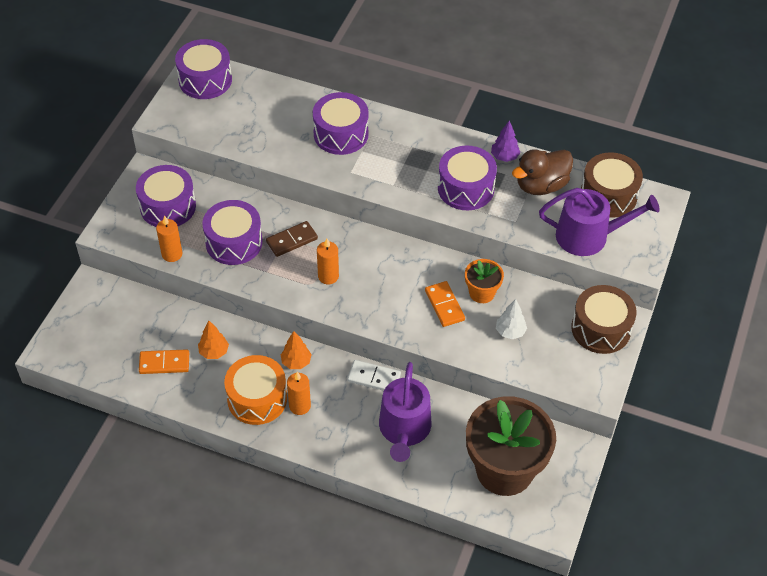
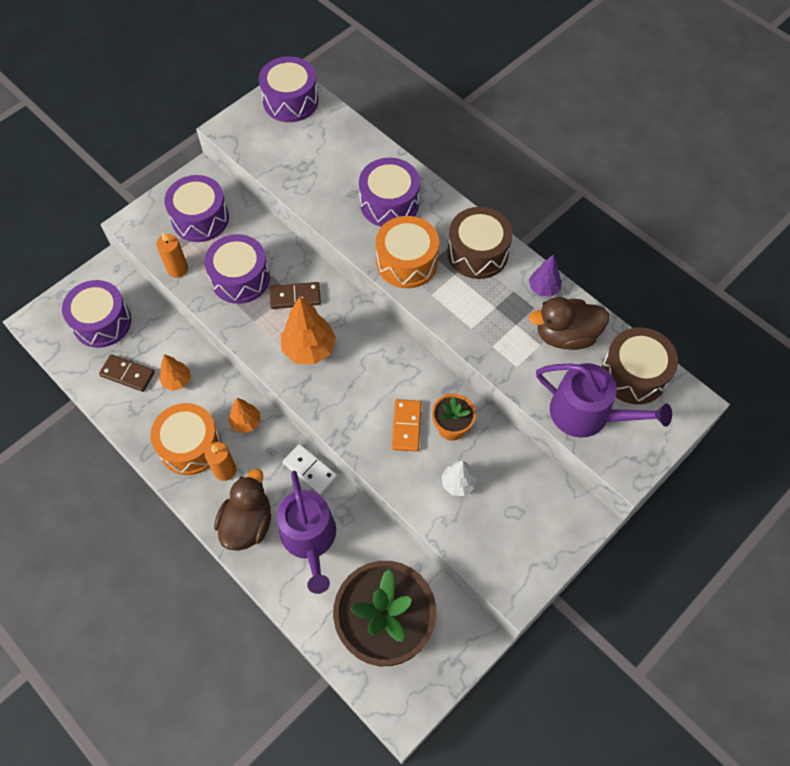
camera: 25 degrees right, 10 degrees up
(164, 363) = (127, 374): orange domino -> brown domino
(328, 276) = (309, 349): orange candle -> orange tree
(344, 439) = (247, 523): none -> brown duck
(382, 174) = (406, 262): none -> orange drum
(404, 430) = (310, 539): purple watering can -> purple watering can turned 45 degrees counterclockwise
(466, 188) = (484, 309): purple drum -> purple drum (102, 322)
(601, 329) = (556, 519): brown drum -> brown drum (477, 253)

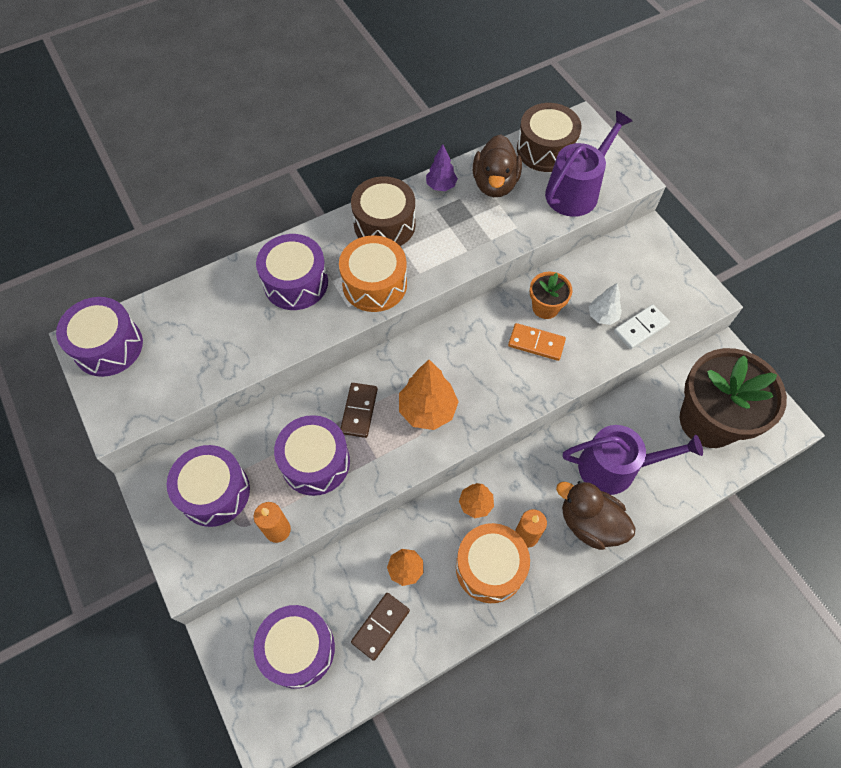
camera: 75 degrees left, 0 degrees up
(310, 470) = (542, 452): white domino -> white domino (640, 328)

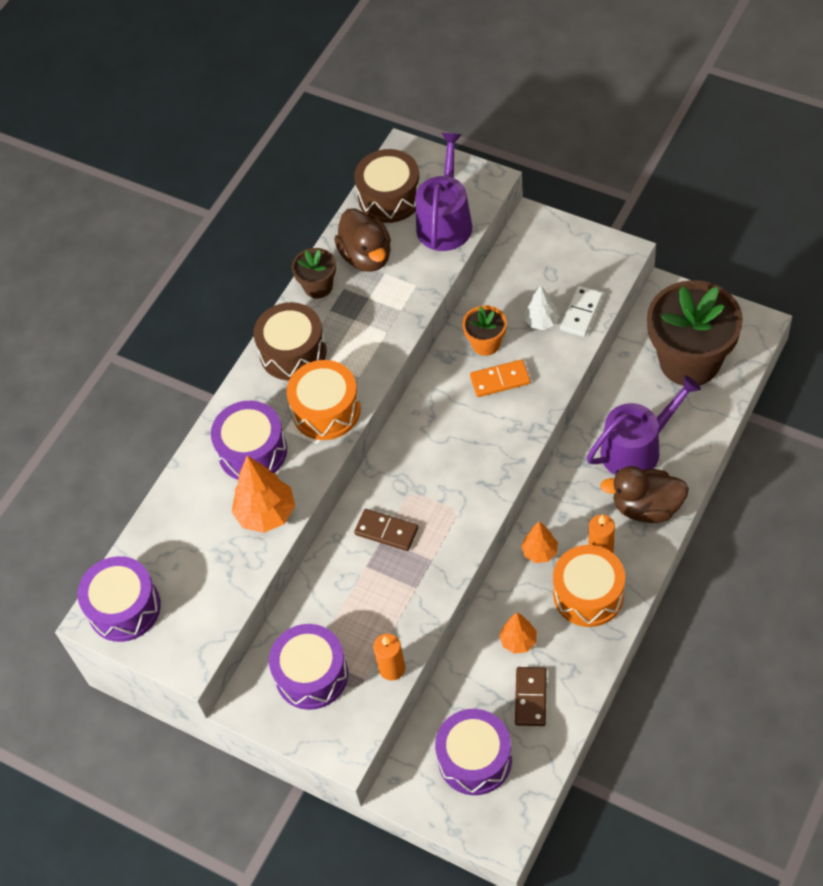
camera: 25 degrees left, 5 degrees down
(315, 462) = (381, 596): purple drum -> none
(359, 411) = (386, 531): brown domino -> brown domino turned 45 degrees counterclockwise
(427, 410) = (446, 494): orange tree -> orange tree (266, 514)
(441, 186) = (318, 286): purple tree -> brown flower pot

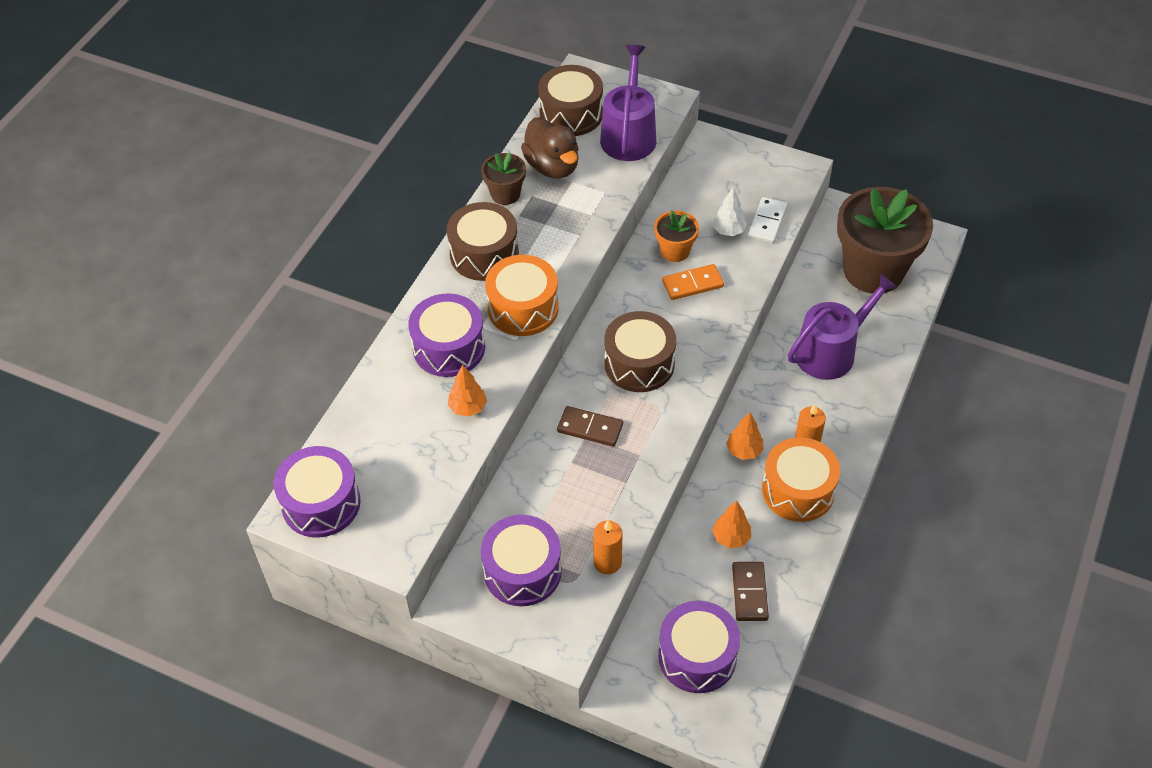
camera: 10 degrees left, 5 degrees down
(266, 514) = (468, 408): orange tree -> orange tree, size x0.59
(440, 464) = (639, 363): none -> brown drum
(646, 507) = (847, 406): brown duck -> none

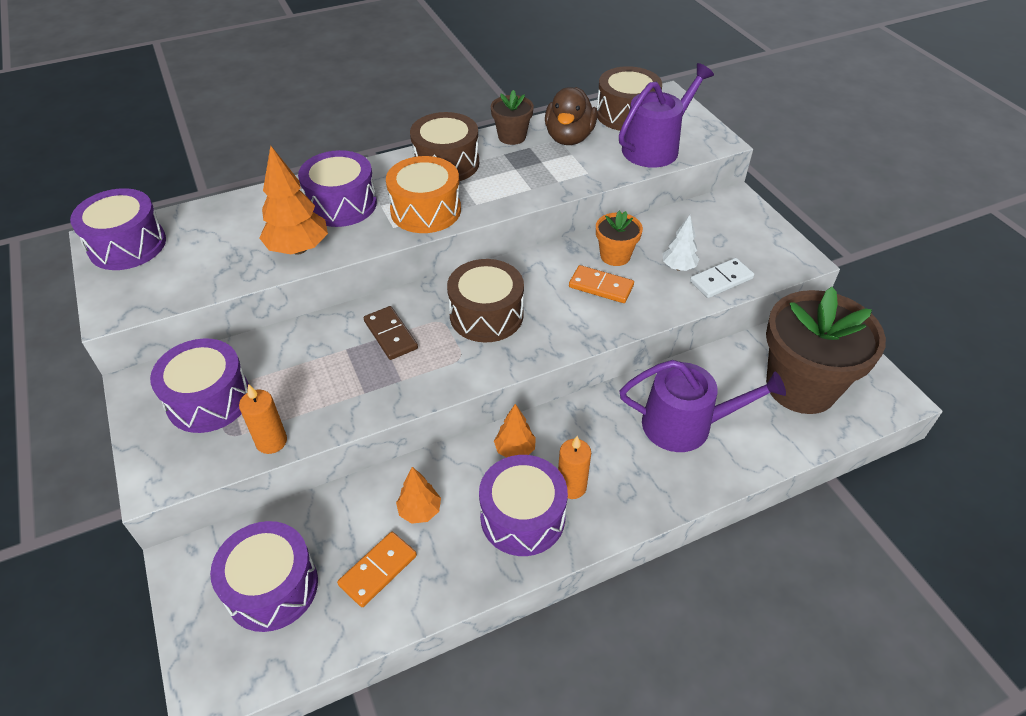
camera: 40 degrees right, 5 degrees down
(468, 408) = (298, 249): orange tree -> orange tree, size x1.69
(749, 593) = (378, 570): brown domino -> orange domino
(798, 490) = (522, 517): orange drum -> purple drum

